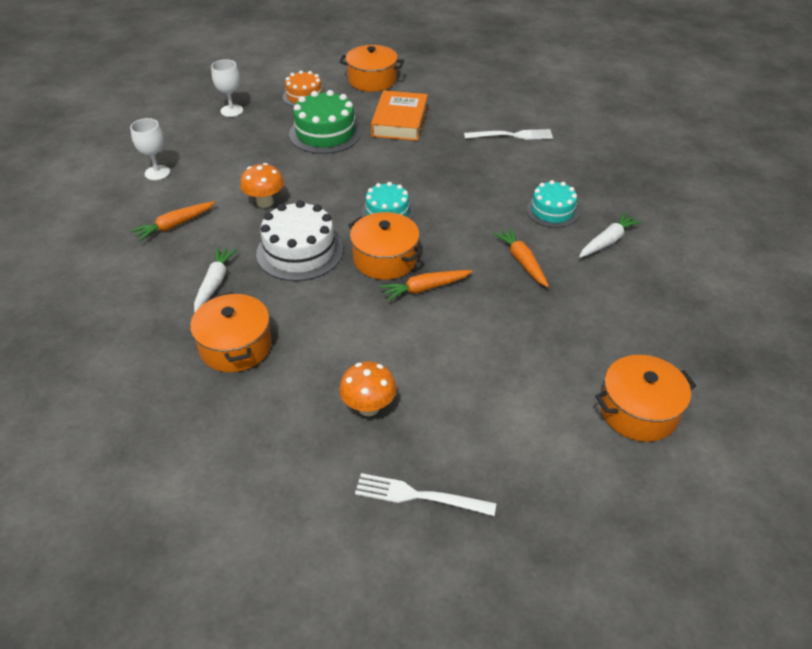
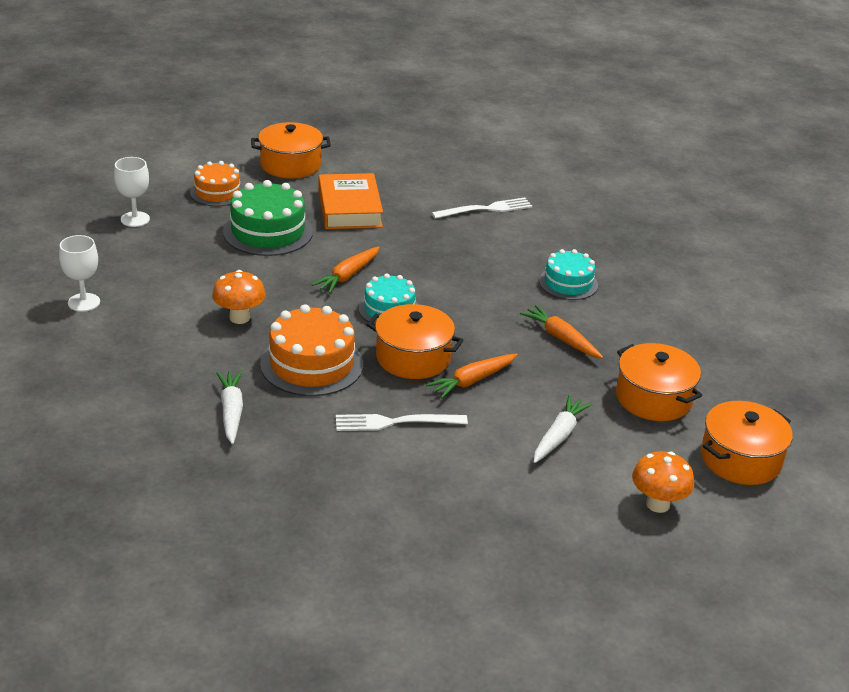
camera: 20 degrees left, 10 degrees down
(174, 225) = (143, 358): orange carrot -> orange carrot (348, 276)
(235, 346) = (295, 471): orange pot -> orange pot (653, 398)
(299, 251) = (312, 364): white cake -> orange cake
(368, 407) = (474, 504): orange mushroom -> orange mushroom (658, 504)
(419, 496) = (568, 573): white fork -> white fork (395, 422)
(607, 241) = (639, 306): white carrot -> white carrot (559, 436)

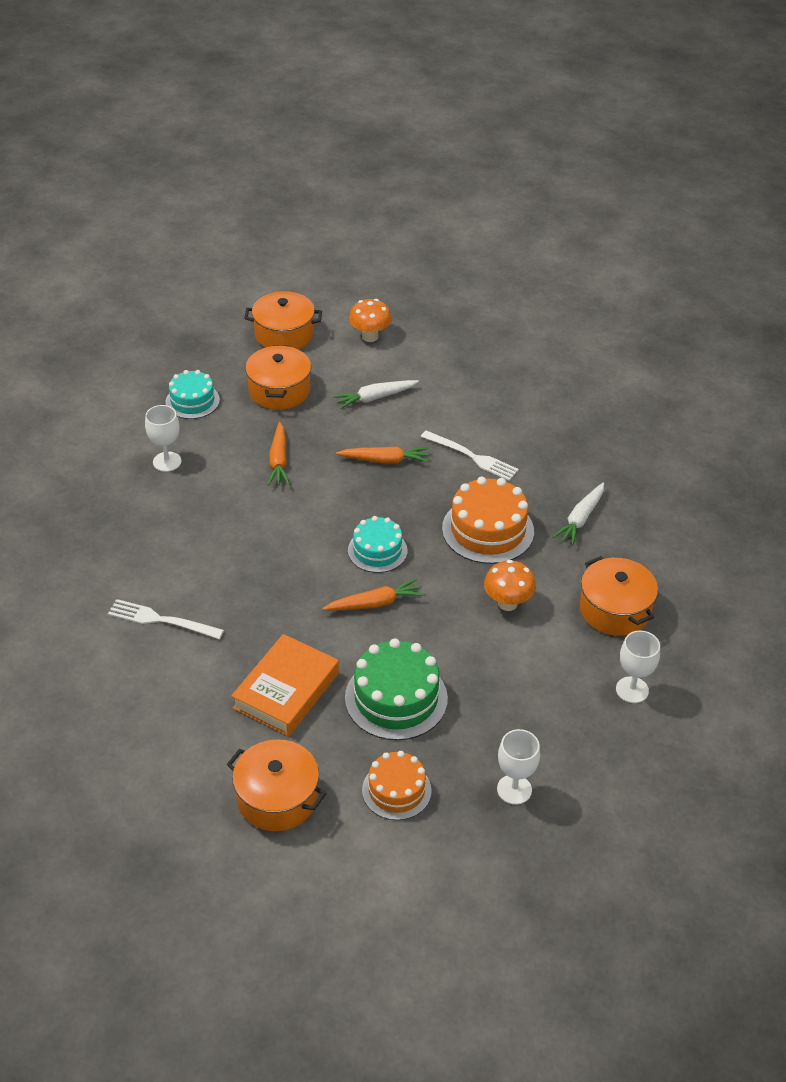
camera: 140 degrees left, 10 degrees up
(413, 357) = (406, 498): orange pot -> orange pot (614, 609)
(568, 283) = (205, 503): turquoise cake -> turquoise cake (192, 401)
(644, 298) = (167, 462): none -> white goblet

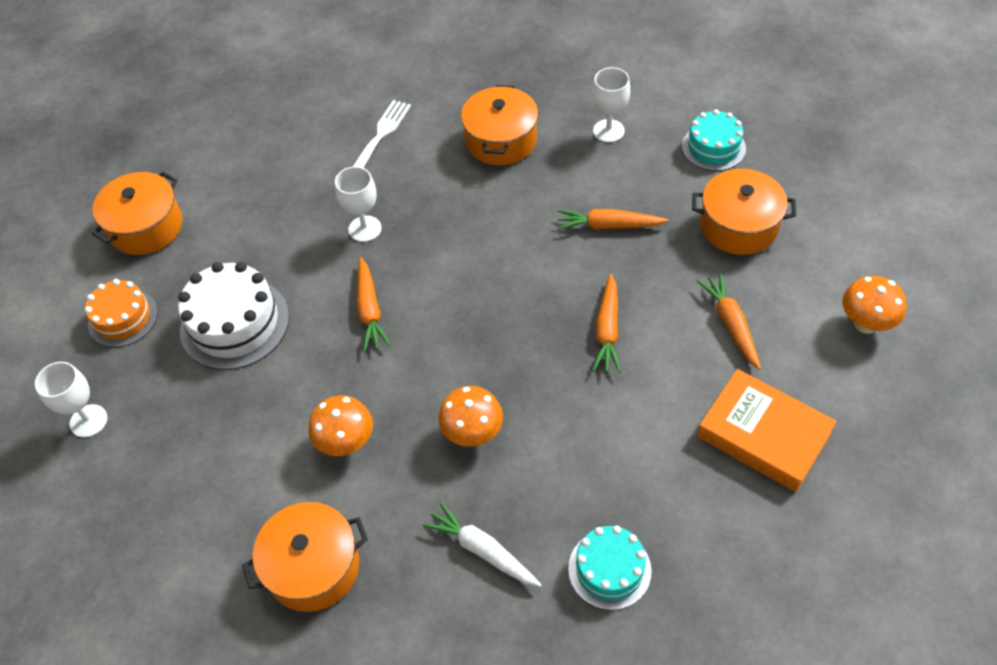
camera: 100 degrees right, 10 degrees up
(284, 334) = (856, 230): orange pot -> orange pot (501, 140)
(286, 690) = (268, 233): orange book -> orange book (763, 435)
(375, 398) = (731, 324): white carrot -> orange carrot
(377, 550) = (451, 316): turquoise cake -> turquoise cake (609, 569)
(396, 698) = (235, 323): green cake -> white cake
(472, 457) = (612, 428): white fork -> none
(488, 530) = (473, 434): orange cake -> orange mushroom
(632, 690) = (182, 565): white goblet -> white goblet (365, 229)

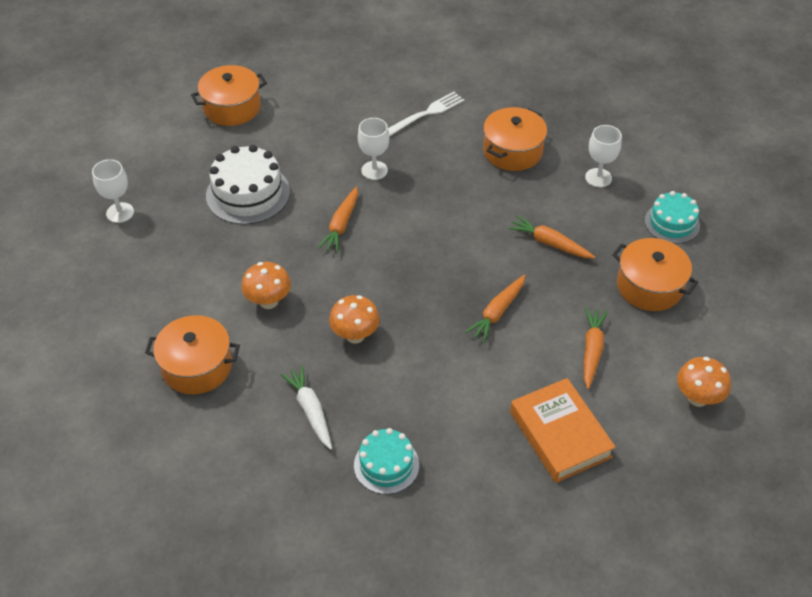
camera: 25 degrees right, 5 degrees down
(123, 318) = (180, 159): orange cake -> none

